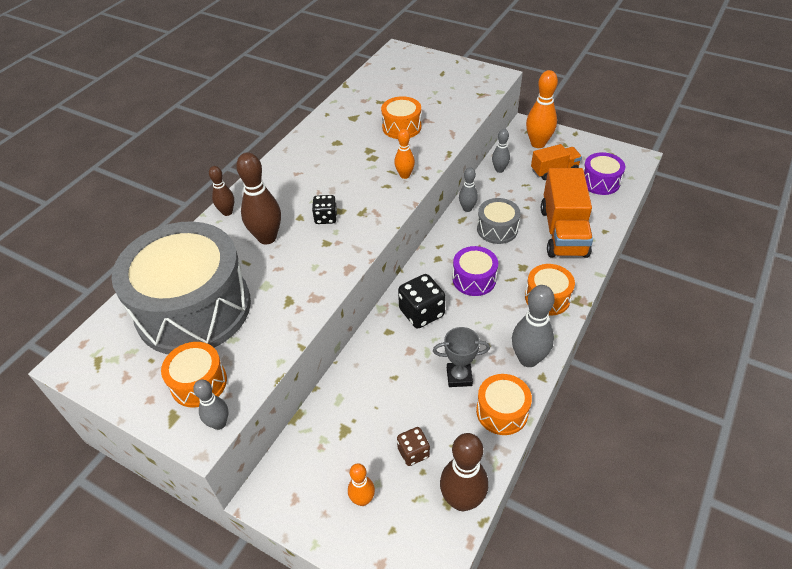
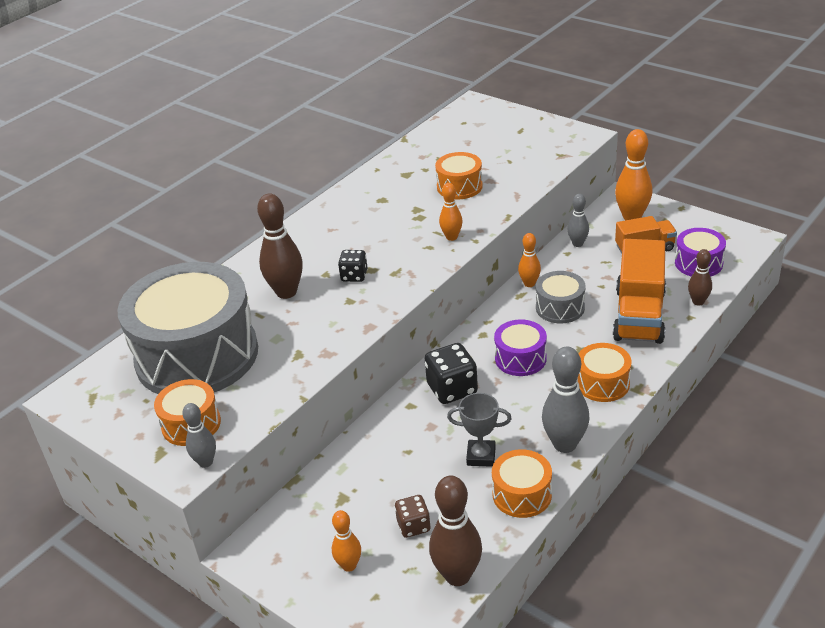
camera: 10 degrees right, 10 degrees down
(227, 212) = (248, 264): brown bowling pin -> brown bowling pin (698, 302)
(467, 208) = (529, 284): grey bowling pin -> orange bowling pin

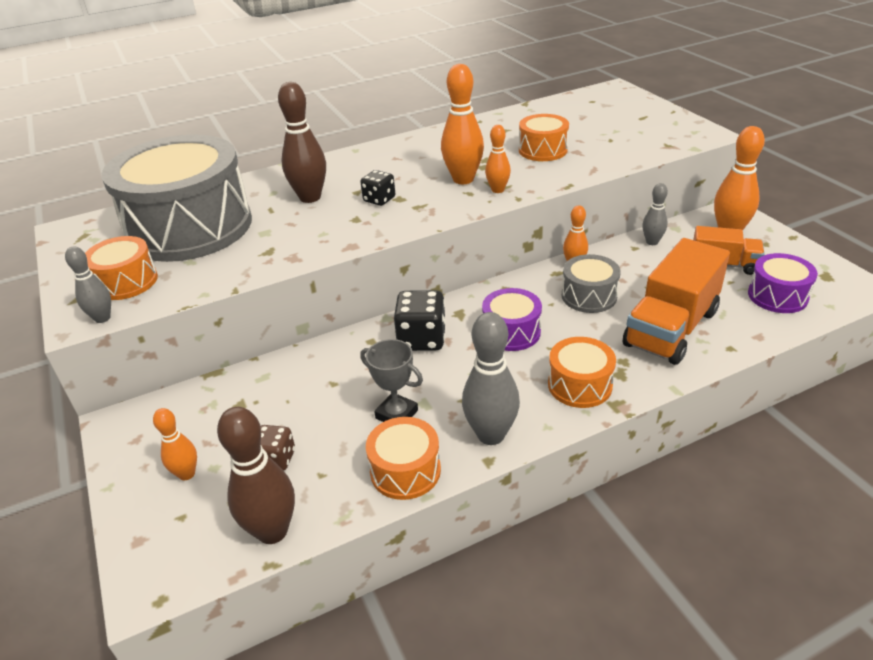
camera: 25 degrees right, 0 degrees up
(413, 235) = (463, 179): none -> orange bowling pin
(698, 302) = (751, 335): brown bowling pin -> none

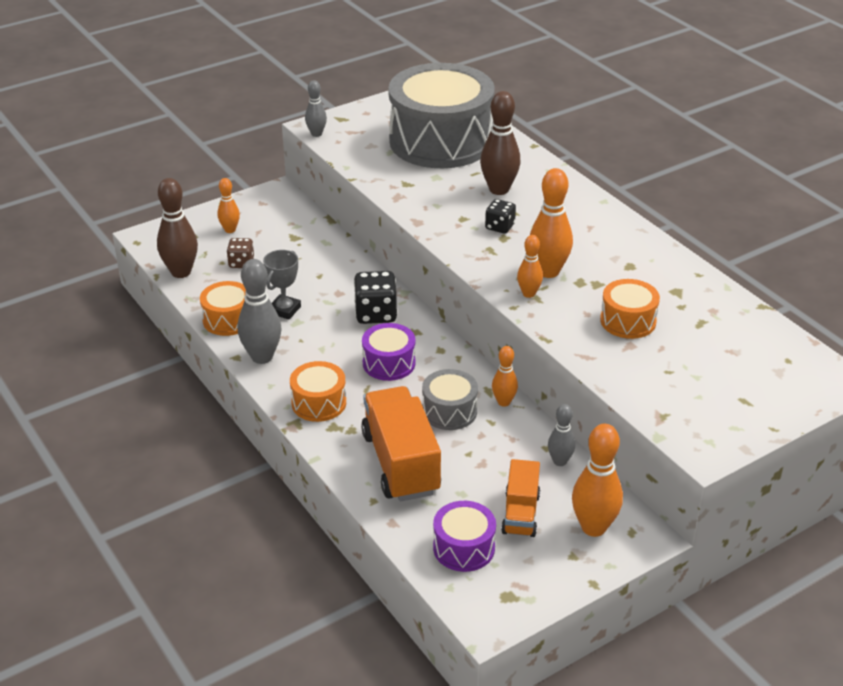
camera: 80 degrees right, 0 degrees up
(126, 282) = (361, 132): orange drum -> none
(671, 328) = (401, 463): orange truck -> orange truck turned 45 degrees clockwise

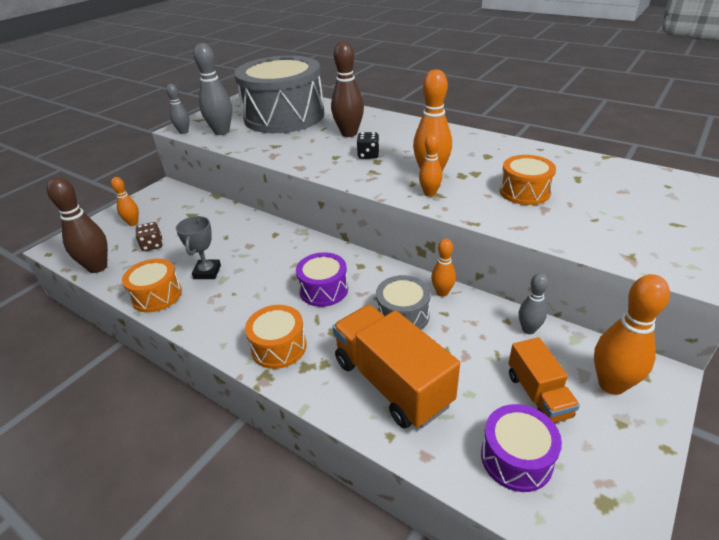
camera: 20 degrees left, 0 degrees up
(262, 357) = (203, 320): grey bowling pin -> grey bowling pin (221, 132)
(376, 314) = (289, 253): black dice -> none

